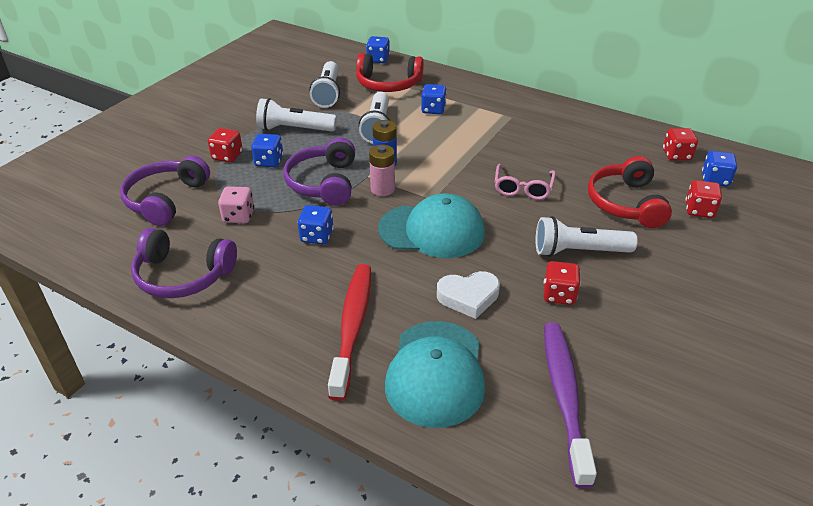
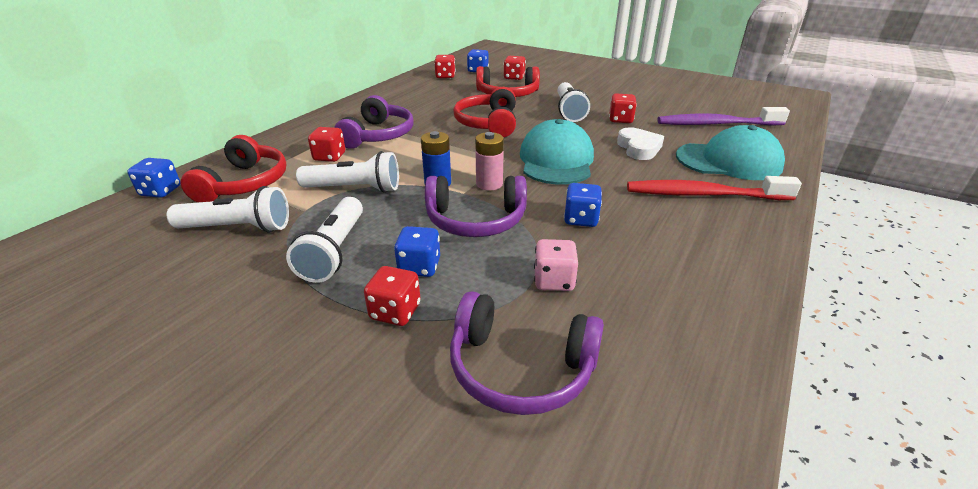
camera: 90 degrees left, 5 degrees down
(183, 275) = (691, 314): purple headphones -> purple headphones (378, 135)
(433, 110) = (329, 157): blue dice -> red dice
(523, 188) = (488, 123): pink glasses -> red headphones

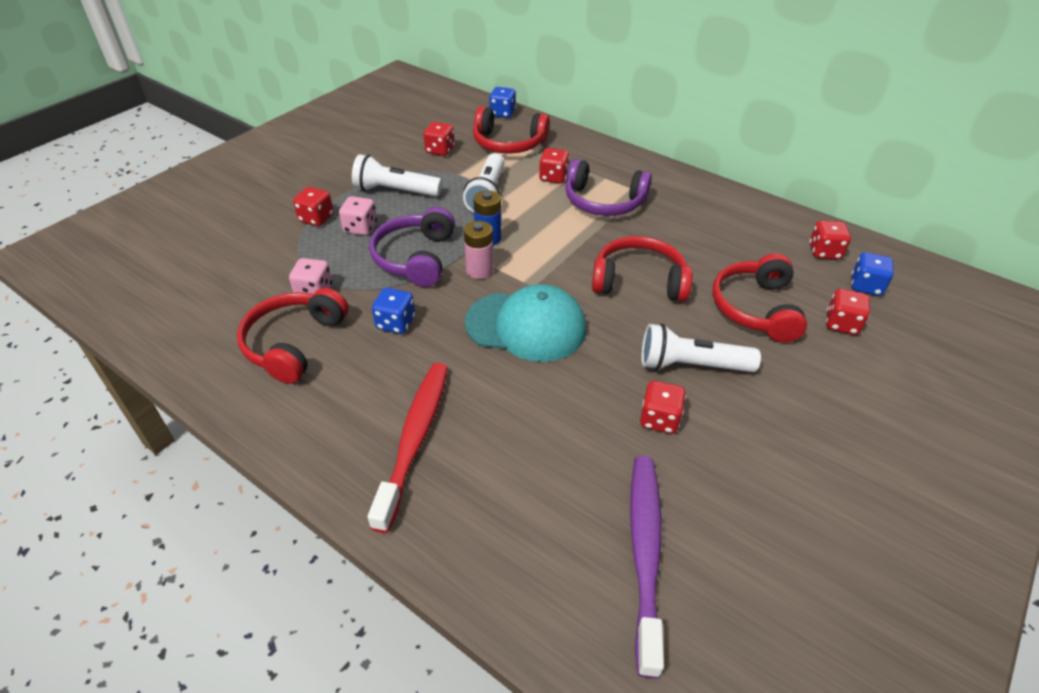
camera: 95 degrees right, 10 degrees up
(238, 228) = (440, 150): white flashlight -> red dice
(419, 267) = (360, 228): blue dice -> pink dice
(520, 368) = (239, 265): purple headphones -> none
(639, 148) = (553, 413): white heart -> none
(642, 278) = (294, 343): none -> red headphones
(728, 161) = (499, 507): turquoise cap -> none

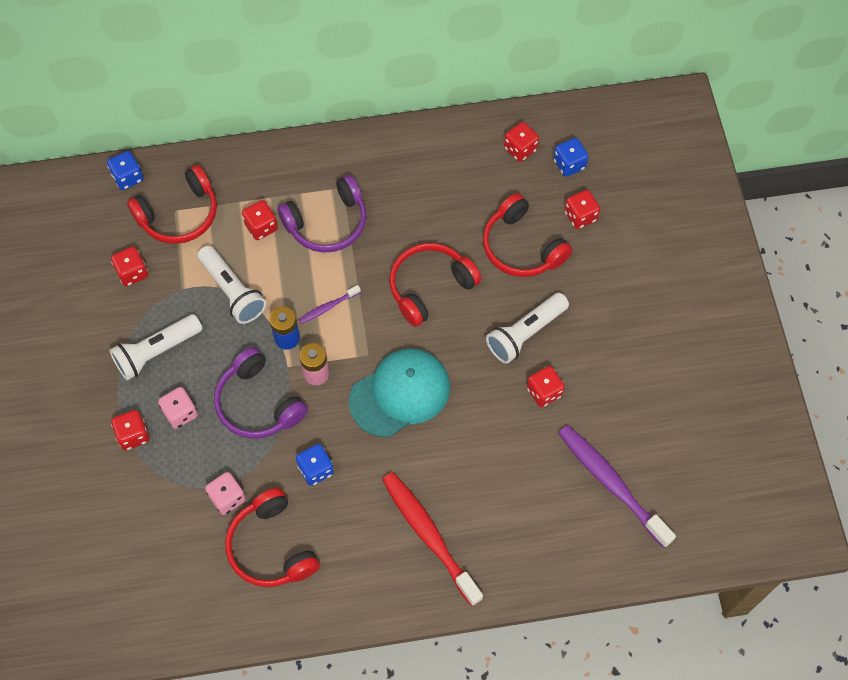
camera: 45 degrees left, 20 degrees up
(541, 242) = (328, 307): none -> purple toothbrush

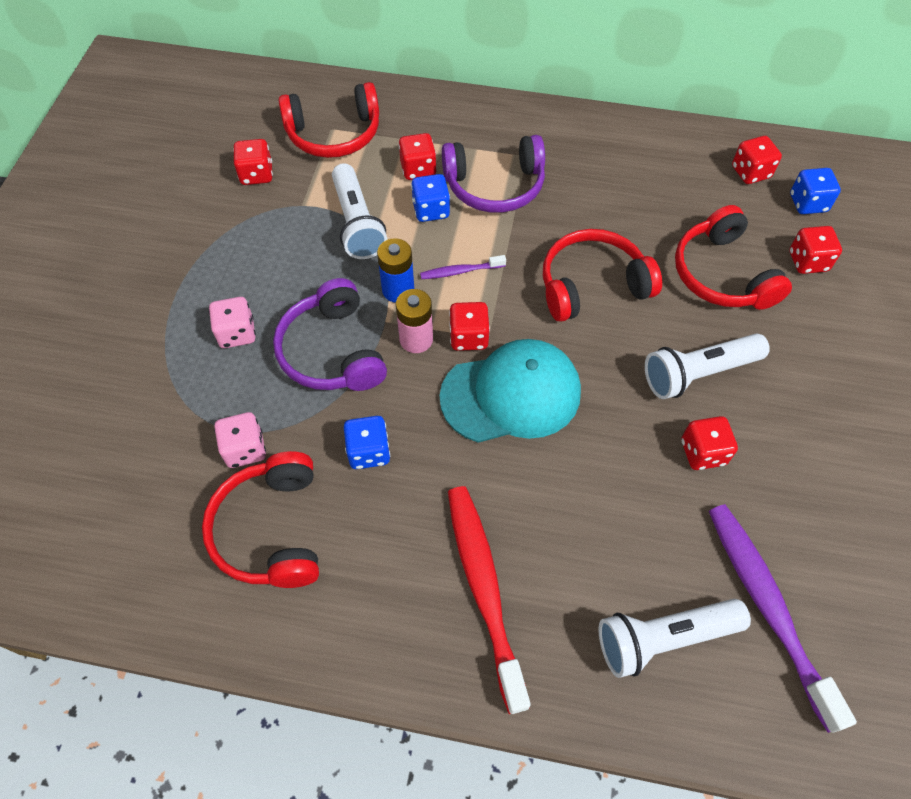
camera: 20 degrees right, 5 degrees down
(128, 177) = (297, 86): blue dice -> blue dice (431, 210)
(133, 435) = (171, 340): red dice -> red dice (468, 337)
(156, 352) = (242, 260): white flashlight -> white flashlight (663, 638)

